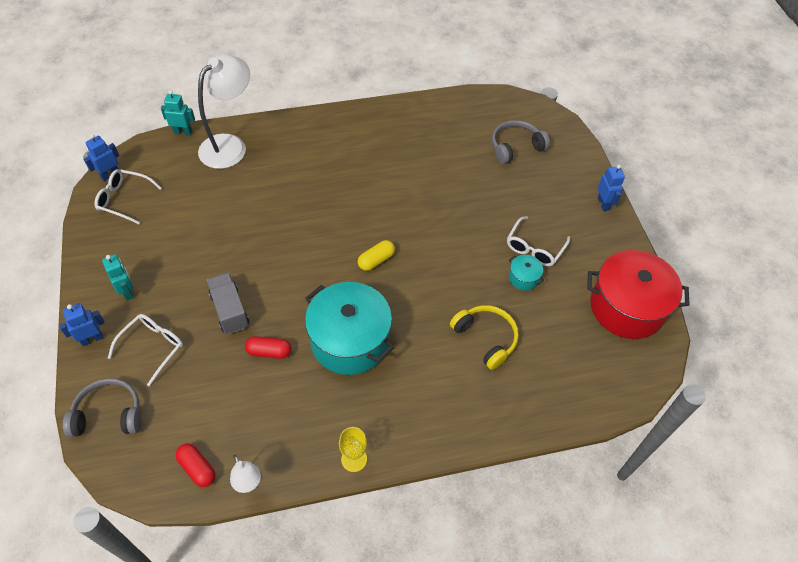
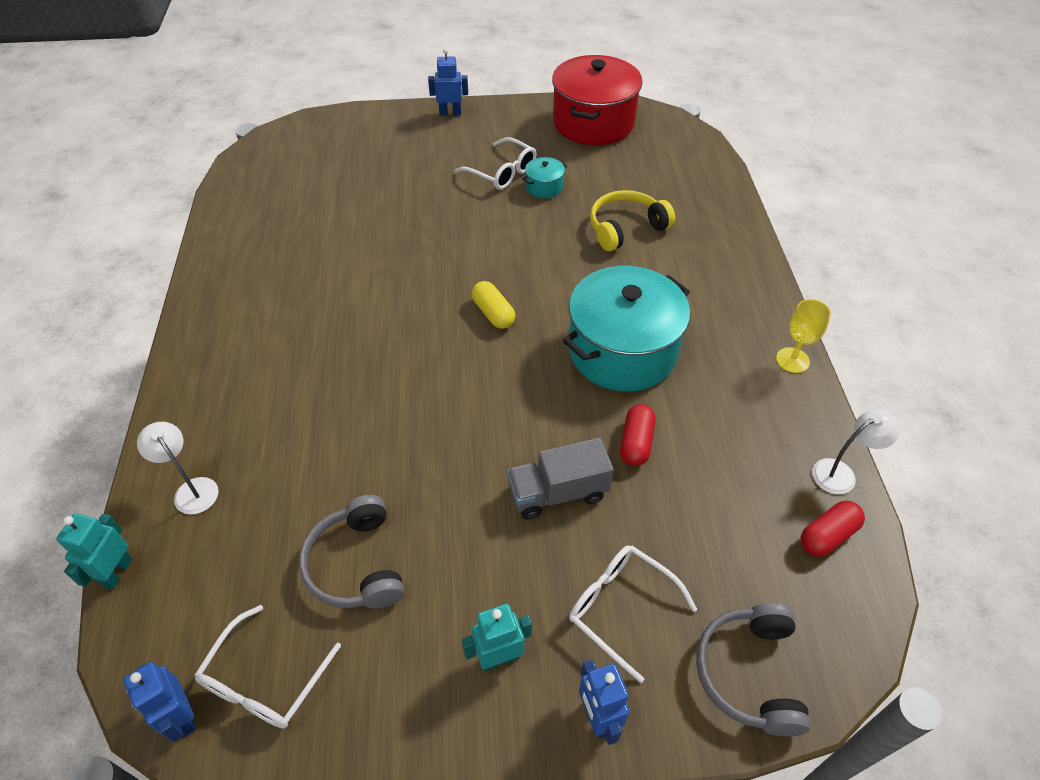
camera: 80 degrees left, 5 degrees down
(230, 145) = (192, 489): white lamp -> white lamp, size x0.48
(515, 147) = (337, 163): grey headphones -> grey headphones (356, 564)

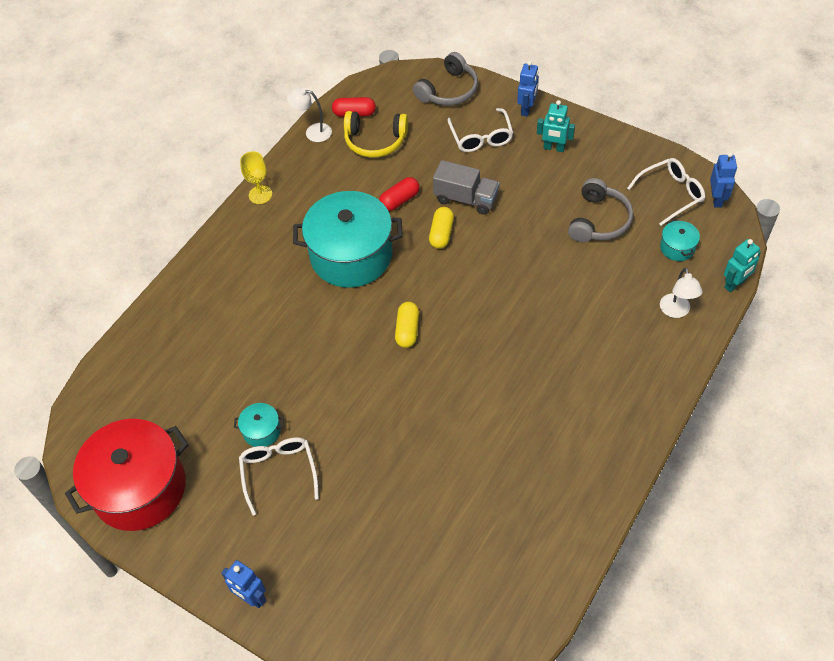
camera: 140 degrees left, 5 degrees up
(221, 585) = (677, 247): none -> turquoise pot
(548, 429) = (441, 233): none -> yellow capsule
(625, 228) = (245, 348): yellow headphones -> yellow headphones (375, 141)

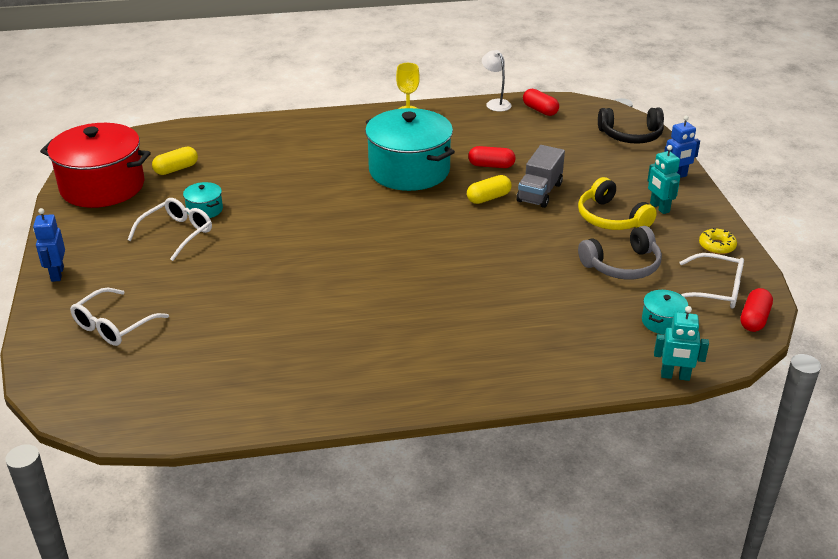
camera: 45 degrees right, 20 degrees down
(375, 141) = (529, 130): yellow headphones -> yellow headphones (611, 218)
(407, 330) = (375, 227): yellow capsule -> yellow capsule (176, 169)
(448, 90) = (631, 135): grey headphones -> black headphones
(466, 199) = (539, 192): grey truck -> grey truck turned 45 degrees clockwise
(481, 137) = (610, 170): white glasses -> white glasses (113, 326)
(626, 154) = (717, 246): none -> yellow donut
(676, 311) = (591, 354): white lamp -> none
(717, 199) = (754, 319): blue robot -> red capsule

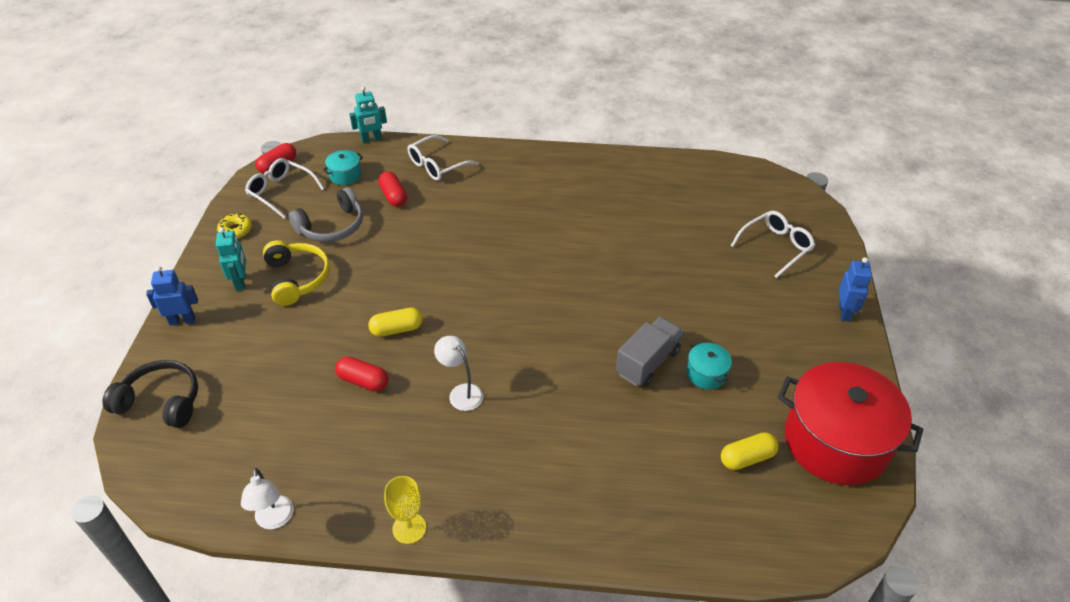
camera: 165 degrees left, 10 degrees up
(177, 234) = (733, 343): white glasses -> white glasses (437, 165)
(409, 170) = (461, 392): turquoise pot -> white lamp
(539, 192) = (340, 326): grey truck -> grey truck (647, 362)
(540, 110) = (227, 486): red capsule -> red capsule (393, 196)
(622, 265) = (332, 226): grey headphones -> grey headphones turned 150 degrees clockwise
(675, 376) = (371, 139): turquoise robot -> turquoise robot turned 135 degrees clockwise

